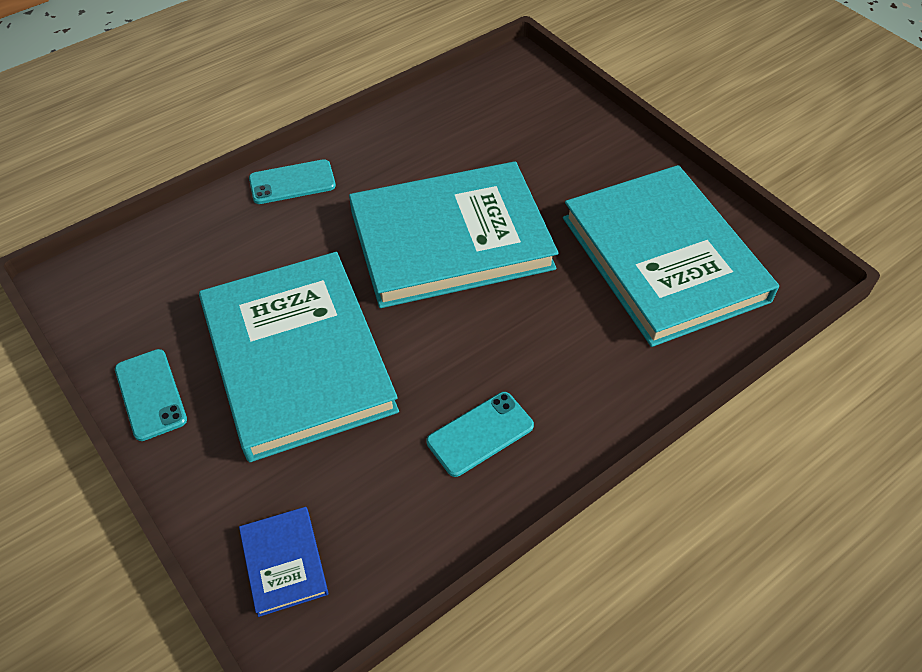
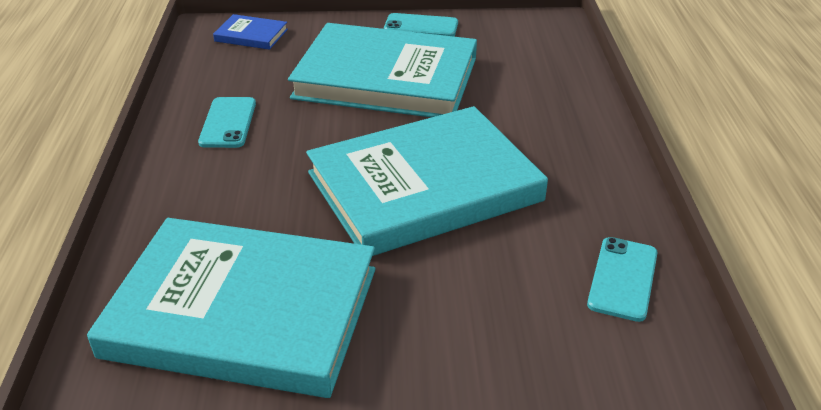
camera: 125 degrees right, 15 degrees down
(292, 182) = (586, 131): turquoise phone -> turquoise phone (622, 278)
(451, 240) = (424, 186): turquoise book -> turquoise book turned 45 degrees clockwise

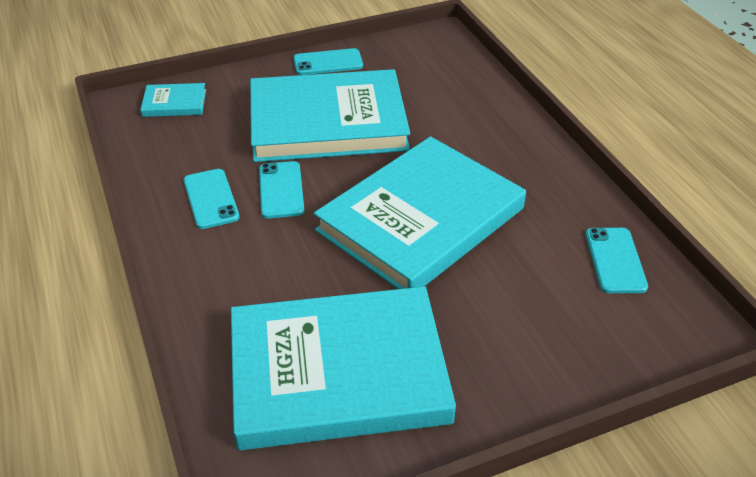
camera: 20 degrees left, 5 degrees up
(251, 35) = (174, 103): blue book -> turquoise book
(300, 129) = (281, 190): none -> turquoise phone

